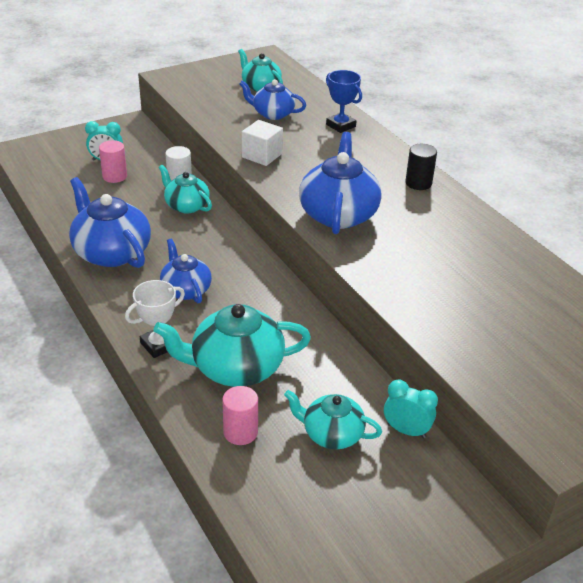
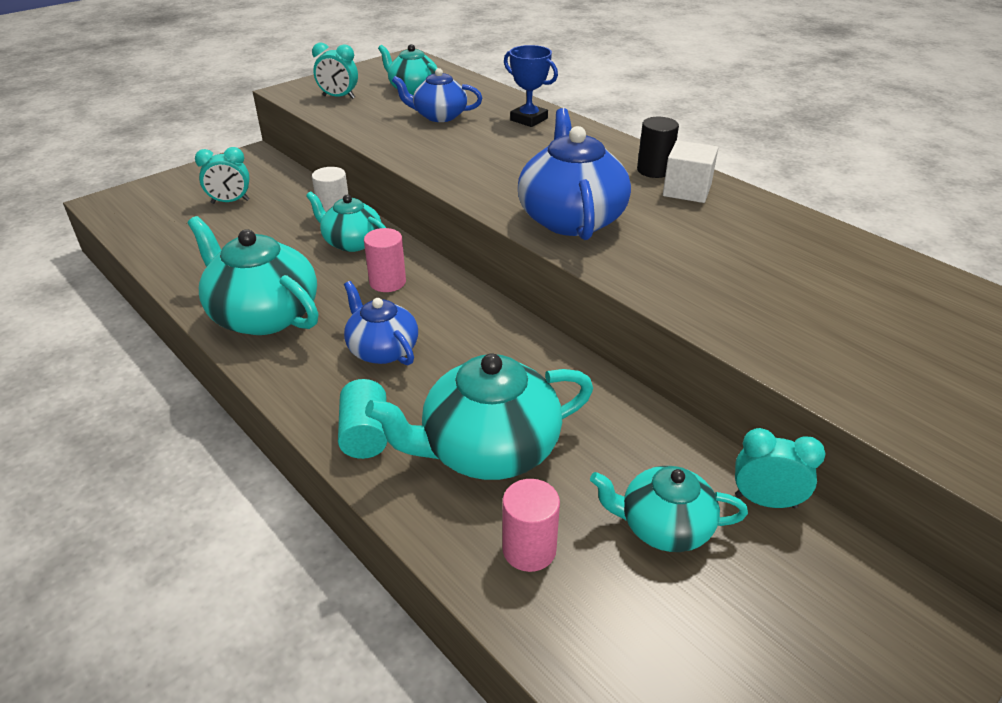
camera: 10 degrees left, 0 degrees up
(111, 252) = (263, 315): blue teapot -> turquoise teapot
(115, 176) = (246, 219): pink cylinder -> pink cylinder (387, 282)
(159, 345) = (365, 434): white trophy -> turquoise cylinder
(201, 87) = (339, 97): none -> turquoise clock
(262, 155) = (443, 162): white cube -> white cube (687, 190)

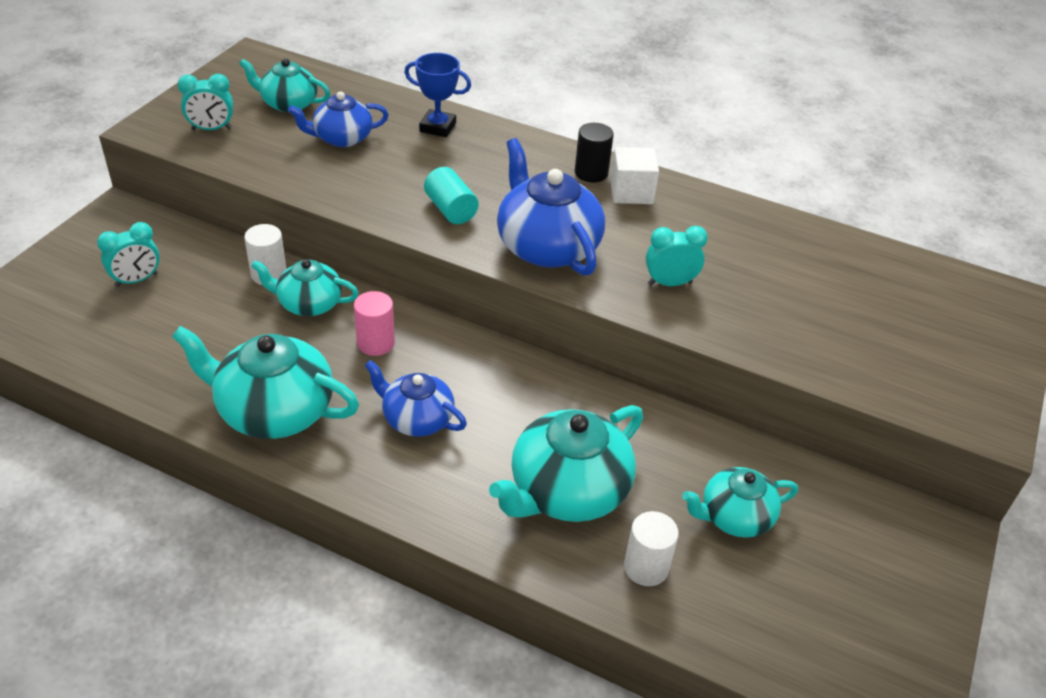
camera: 25 degrees left, 5 degrees up
(365, 434) = (454, 508): turquoise cylinder -> turquoise cylinder (450, 209)
(529, 549) = (646, 567): pink cylinder -> white cylinder
(765, 501) = (797, 473): turquoise clock -> turquoise clock (670, 283)

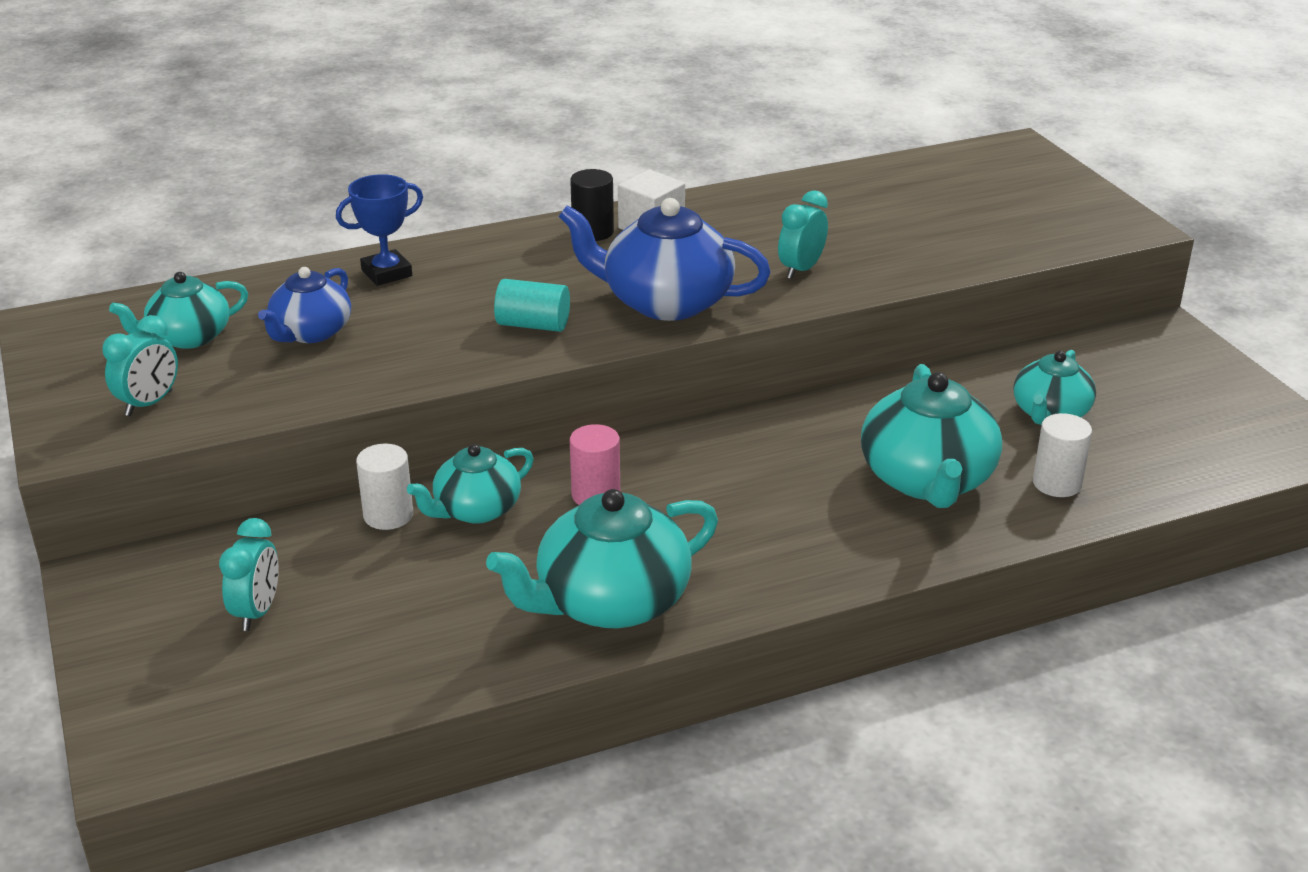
camera: 45 degrees left, 10 degrees down
(416, 418) = (735, 519): blue teapot -> none

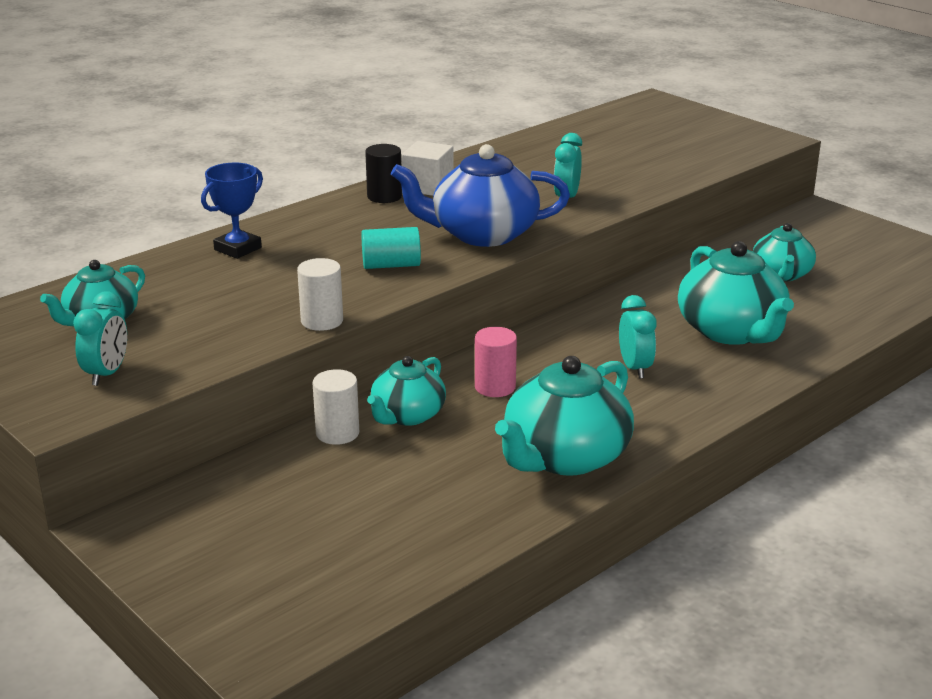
camera: 20 degrees left, 5 degrees down
(257, 612) = (280, 525): turquoise clock -> turquoise clock (635, 368)
(310, 333) = (208, 300): blue teapot -> none
(1057, 483) = (821, 317): white cylinder -> white cylinder (322, 321)

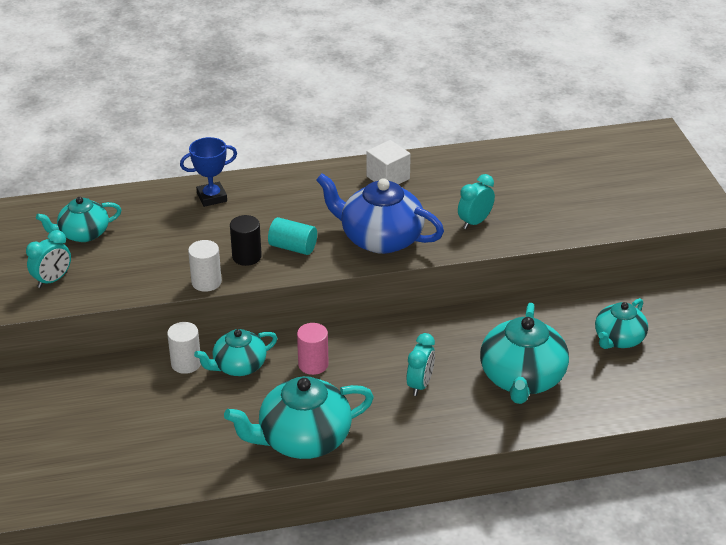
camera: 30 degrees right, 10 degrees up
(384, 196) = (349, 178): black cylinder -> black cylinder (246, 256)

